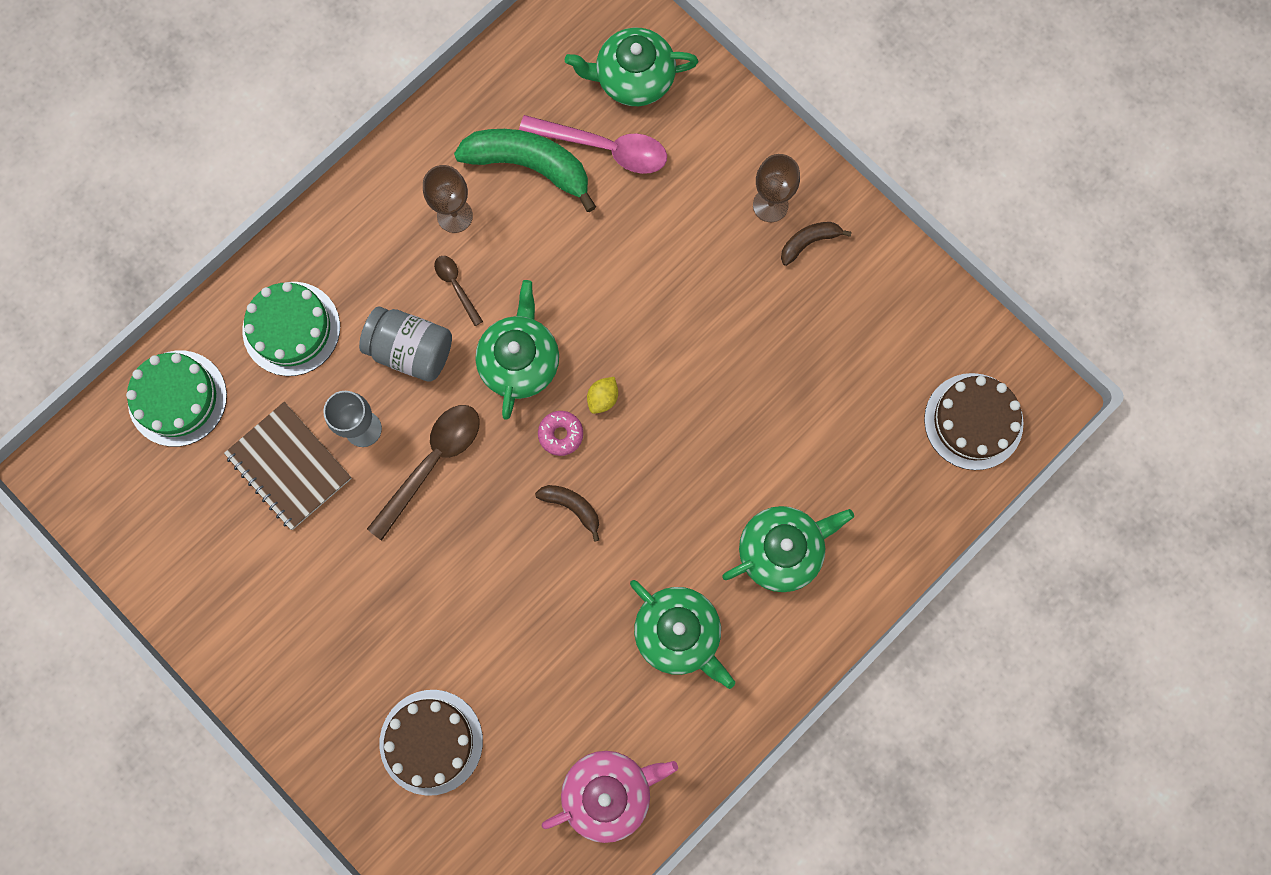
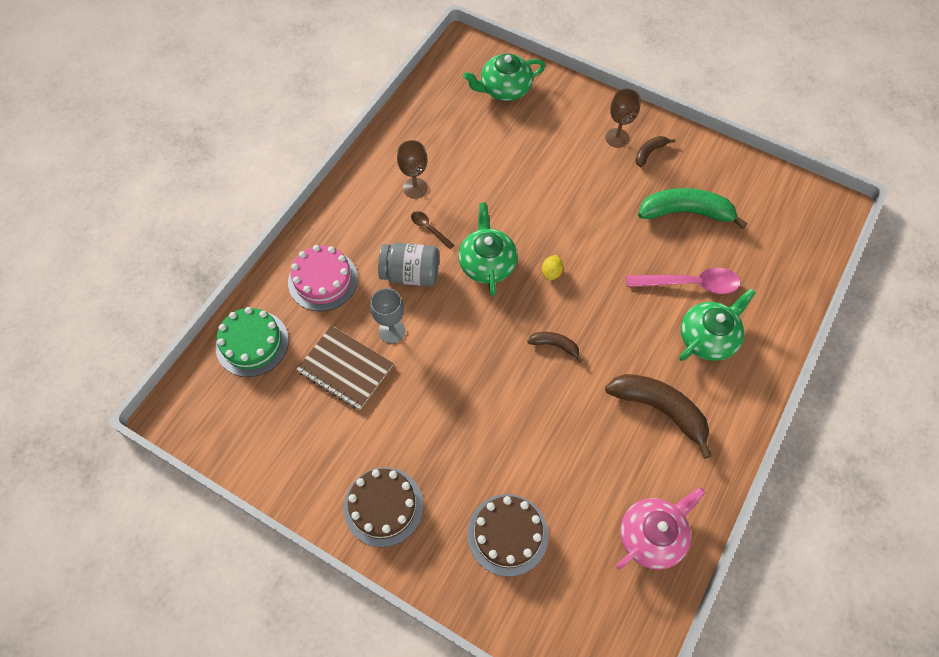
camera: 15 degrees left, 15 degrees down
(291, 328) = (323, 280): green cake -> pink cake
(432, 463) = (447, 341): brown spoon -> none
(530, 166) = (455, 150): green banana -> green banana (686, 212)
(561, 434) = (530, 301): pink donut -> none
(604, 148) = (500, 129): pink spoon -> pink spoon (689, 284)
(679, 633) = (660, 410): green teapot -> brown banana
(973, 421) = (797, 229): brown cake -> brown cake (383, 506)

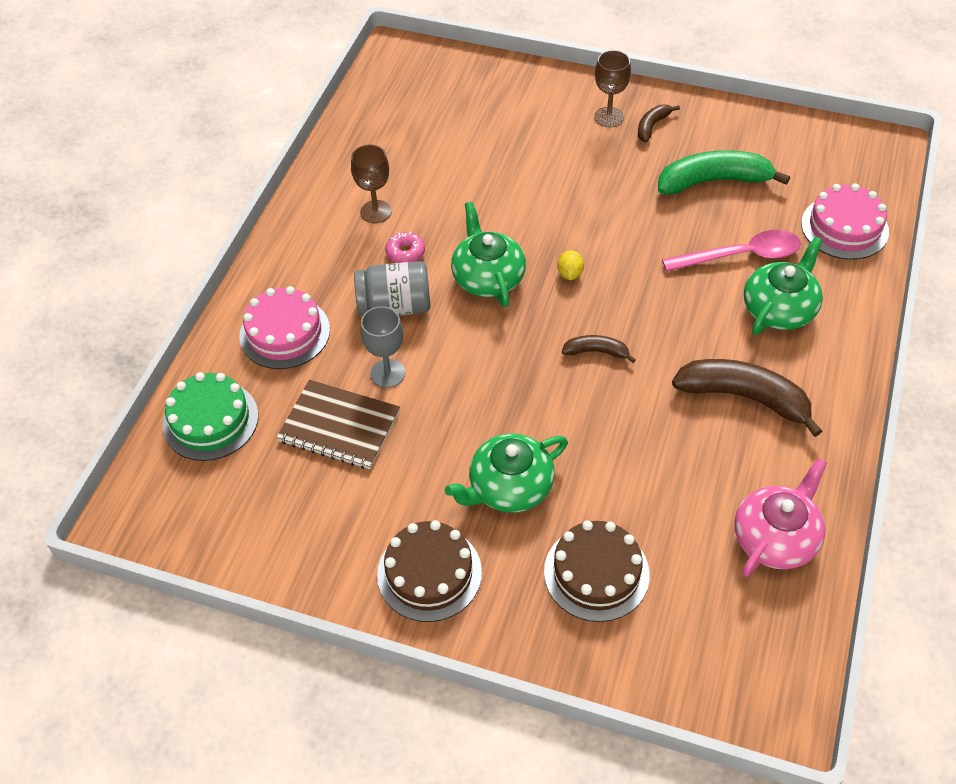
camera: 10 degrees left, 10 degrees down
(429, 229) = (405, 252): brown spoon -> pink donut
(504, 89) = (458, 88): green teapot -> green teapot (509, 487)
(780, 275) = (844, 227): none -> pink cake

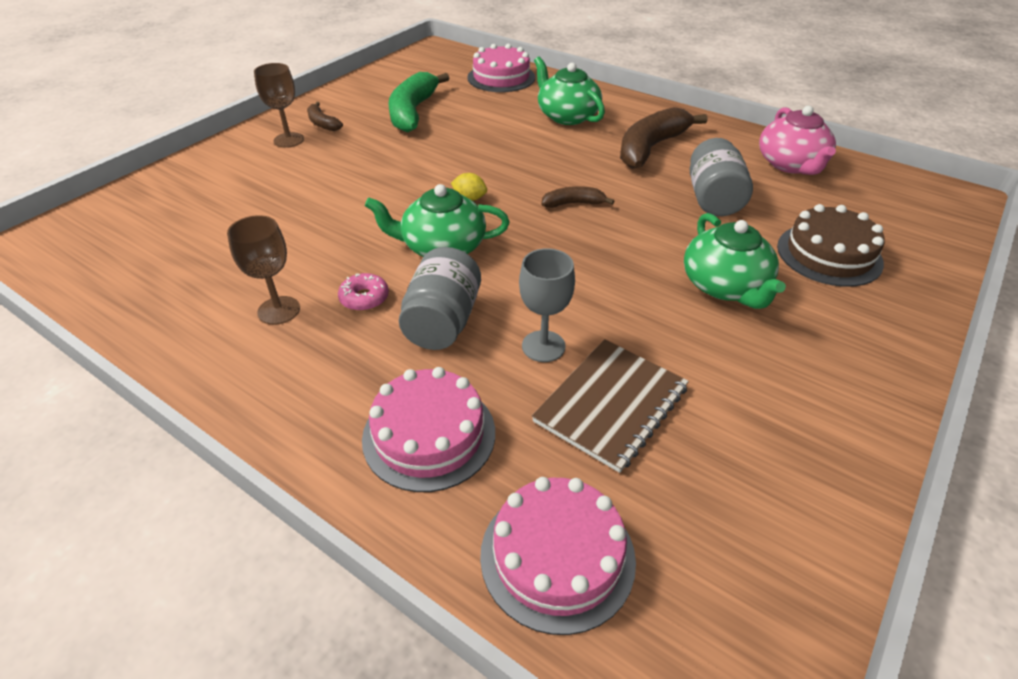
camera: 75 degrees left, 10 degrees down
(210, 420) = (557, 556): green cake -> pink cake
(429, 573) = (835, 364): brown cake -> none
(596, 352) = (573, 203): brown banana -> brown banana turned 60 degrees clockwise
(659, 466) = (713, 199): none -> grey jar
(740, 256) = (502, 118): pink spoon -> none
(776, 537) = (791, 164): pink teapot -> pink teapot turned 150 degrees counterclockwise

